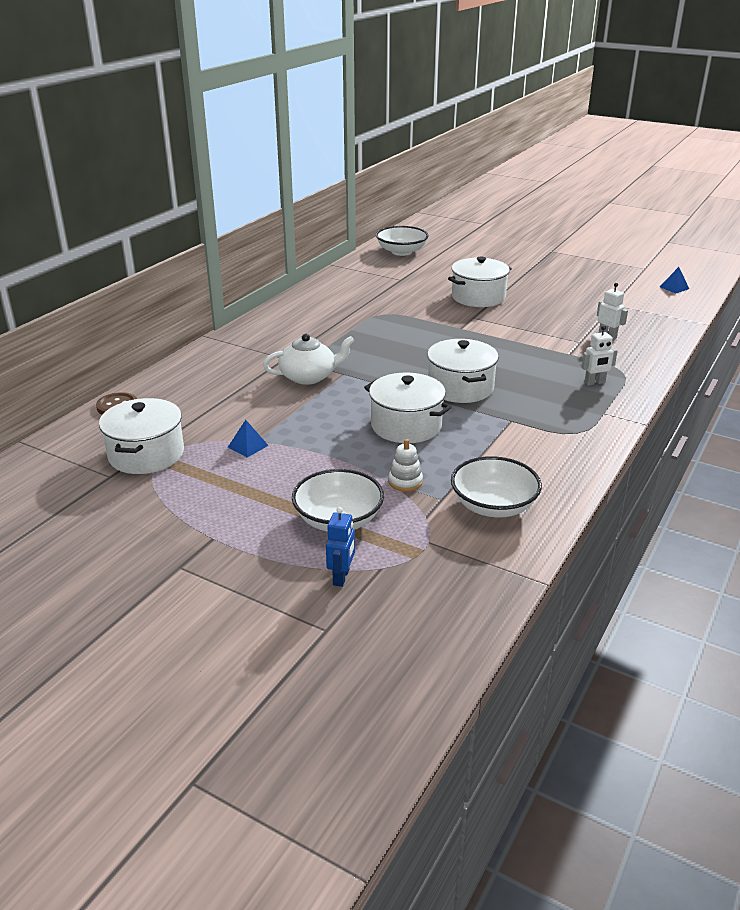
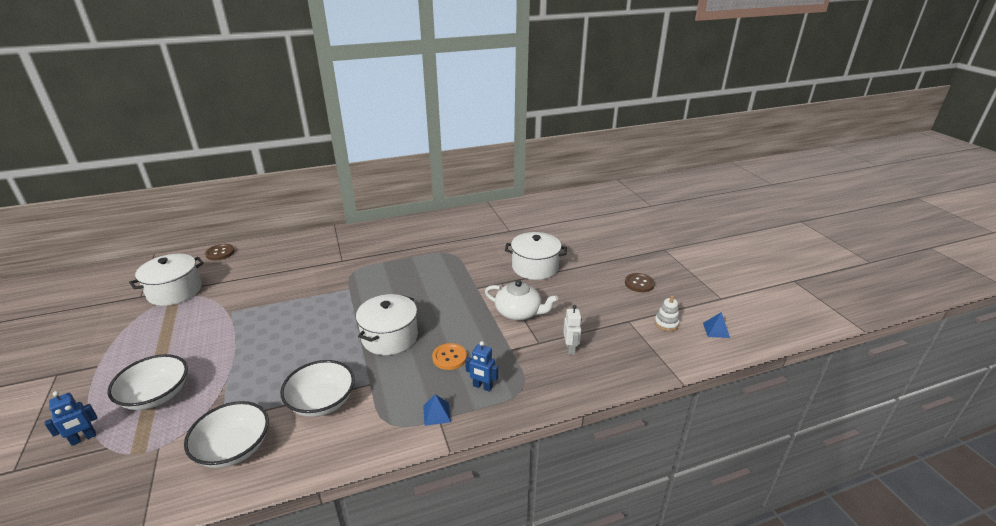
camera: 40 degrees right, 0 degrees up
(248, 446) = (217, 313): blue pyramid -> blue pyramid (436, 413)
(309, 376) = (329, 280): white teapot -> white teapot (519, 312)
(401, 252) = (549, 208): white bowl -> white bowl (322, 401)
(405, 482) = (231, 391): white stacking toy -> white stacking toy (666, 323)
(406, 426) = (308, 348): white pot -> none
(535, 378) = (449, 357): none -> orange button
(576, 279) = (639, 283): none -> brown button
(594, 383) = (482, 387): white robot -> blue robot

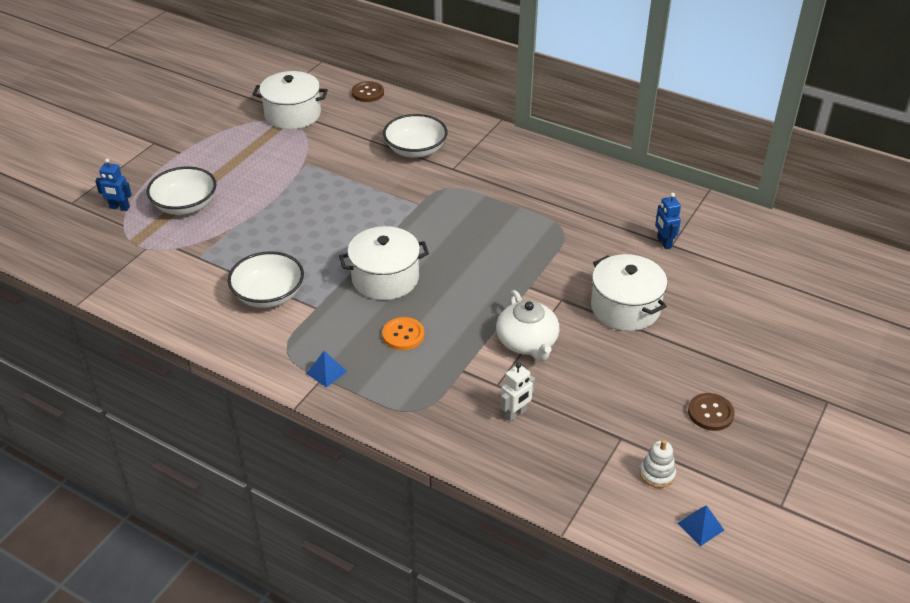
camera: 50 degrees right, 10 degrees up
(234, 448) = (181, 285): white bowl -> white bowl (415, 150)
(482, 387) = (389, 381): blue robot -> blue robot (664, 242)

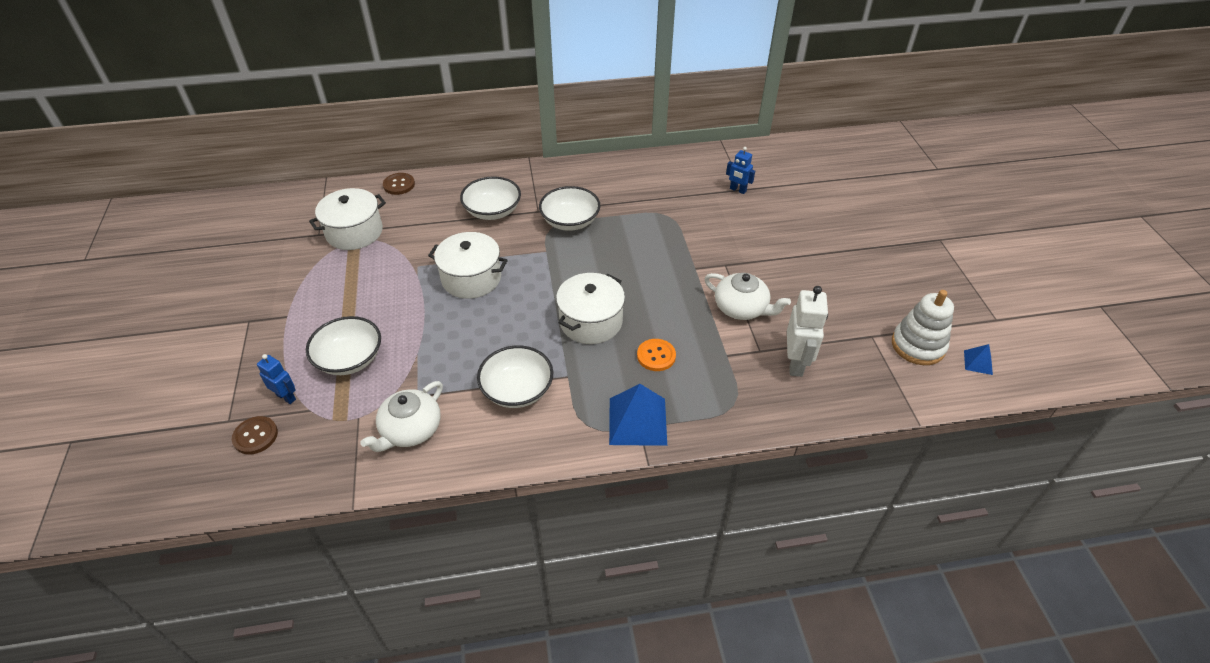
camera: 40 degrees left, 5 degrees up
(119, 208) = (286, 397): blue robot -> blue robot turned 120 degrees counterclockwise
(167, 277) = (410, 430): none -> white teapot
(326, 372) = (637, 421): blue pyramid -> blue pyramid, size x2.04
(469, 190) = (570, 221): none -> white bowl
(515, 414) = (796, 363): white robot -> white robot, size x1.69
(625, 308) = (769, 247): white pot -> white pot (471, 278)
(657, 474) = (918, 345): white stacking toy -> white stacking toy, size x1.85
(710, 413) = (896, 286): brown button -> brown button (255, 436)

